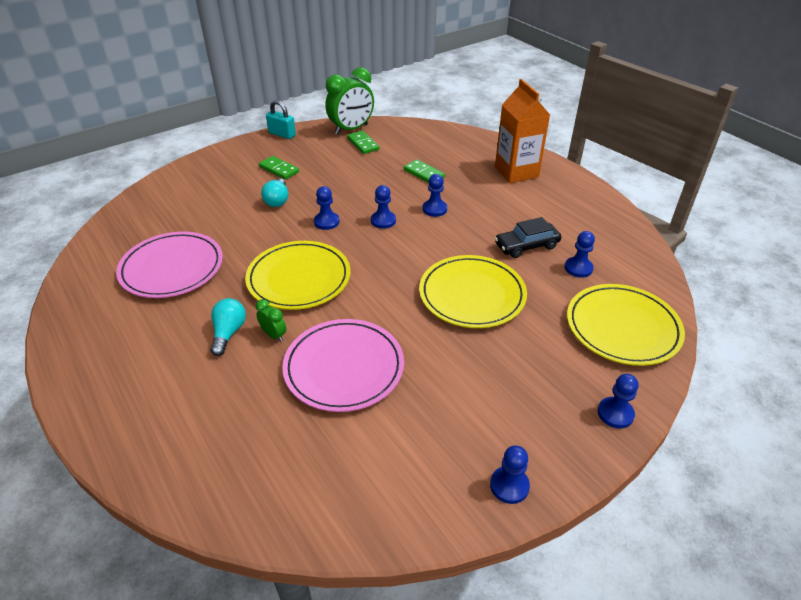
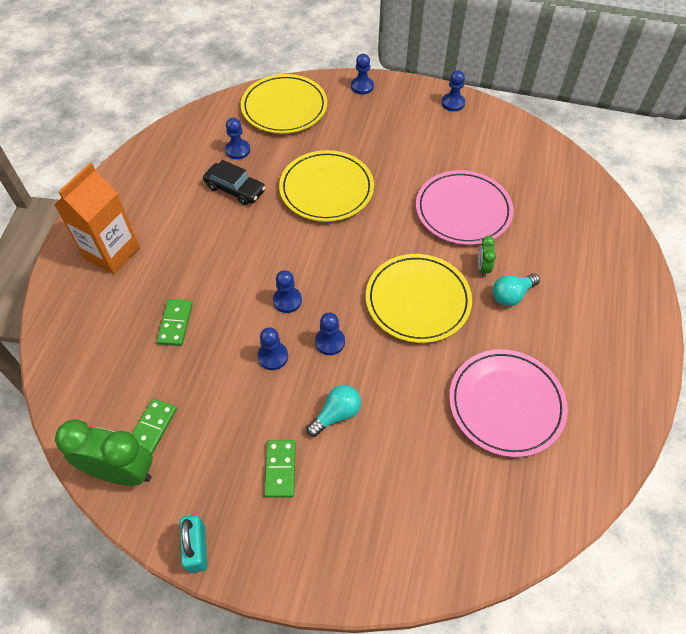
camera: 130 degrees left, 15 degrees up
(434, 209) = (234, 275): blue pawn -> blue pawn (273, 356)

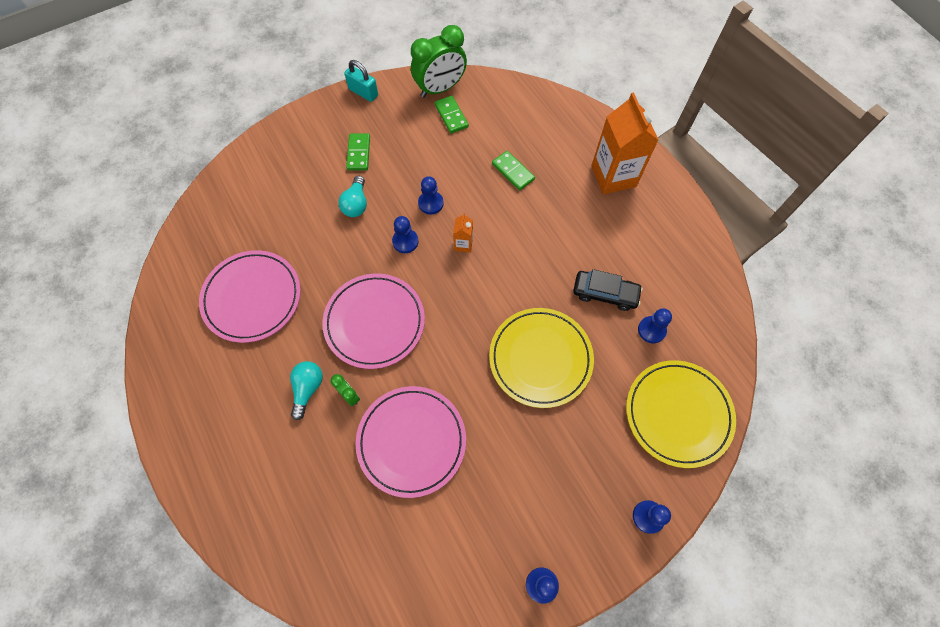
camera: 135 degrees right, 10 degrees up
(235, 189) = (605, 293): black car -> black car turned 150 degrees counterclockwise
(280, 469) = (359, 153): green domino -> green domino turned 45 degrees clockwise
(287, 300) = (463, 244): blue pawn -> orange carton
(417, 300) = (374, 322): yellow plate -> pink plate

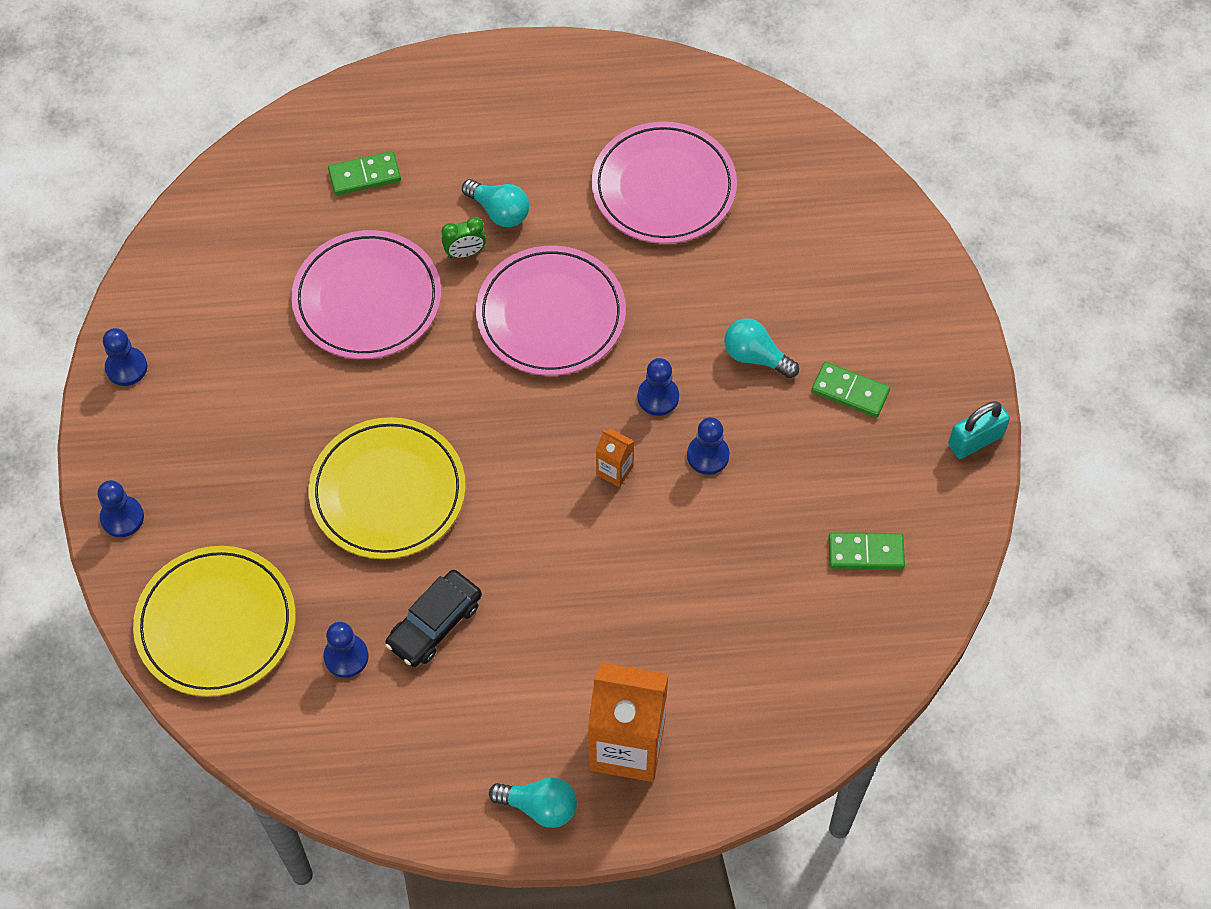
camera: 115 degrees right, 5 degrees down
(440, 88) = (933, 559): green clock -> none
(513, 172) = (709, 596): green domino -> green domino (364, 175)
(668, 200) = (539, 806): none -> turquoise light bulb

